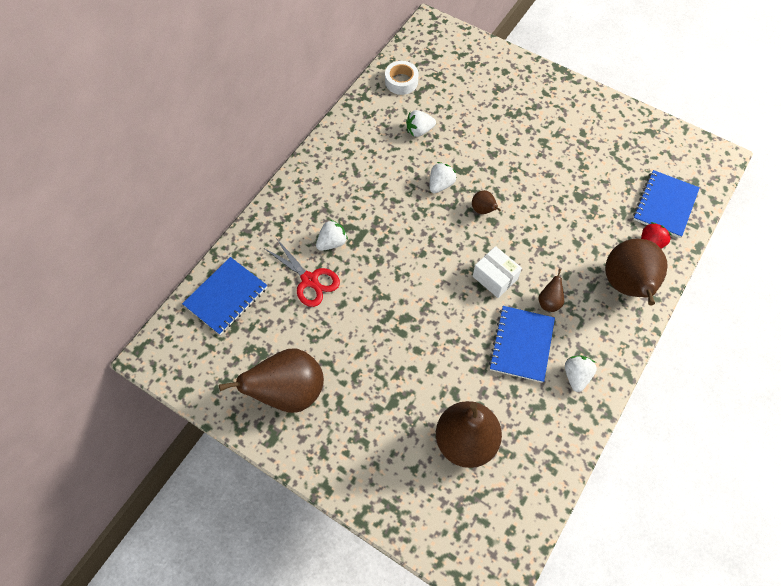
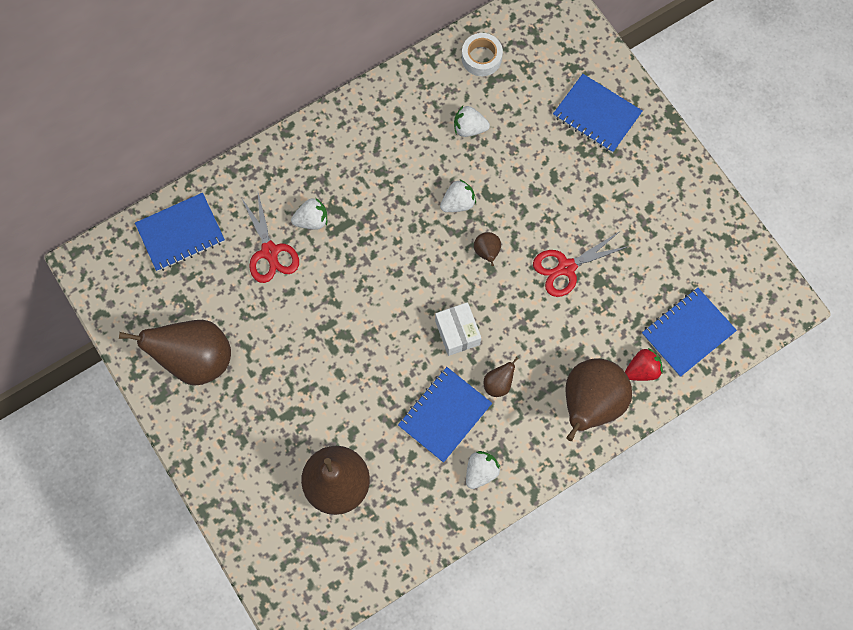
camera: 25 degrees right, 10 degrees up
(507, 87) = (596, 115): none -> blue notebook
(549, 196) = (566, 267): none -> red scissors

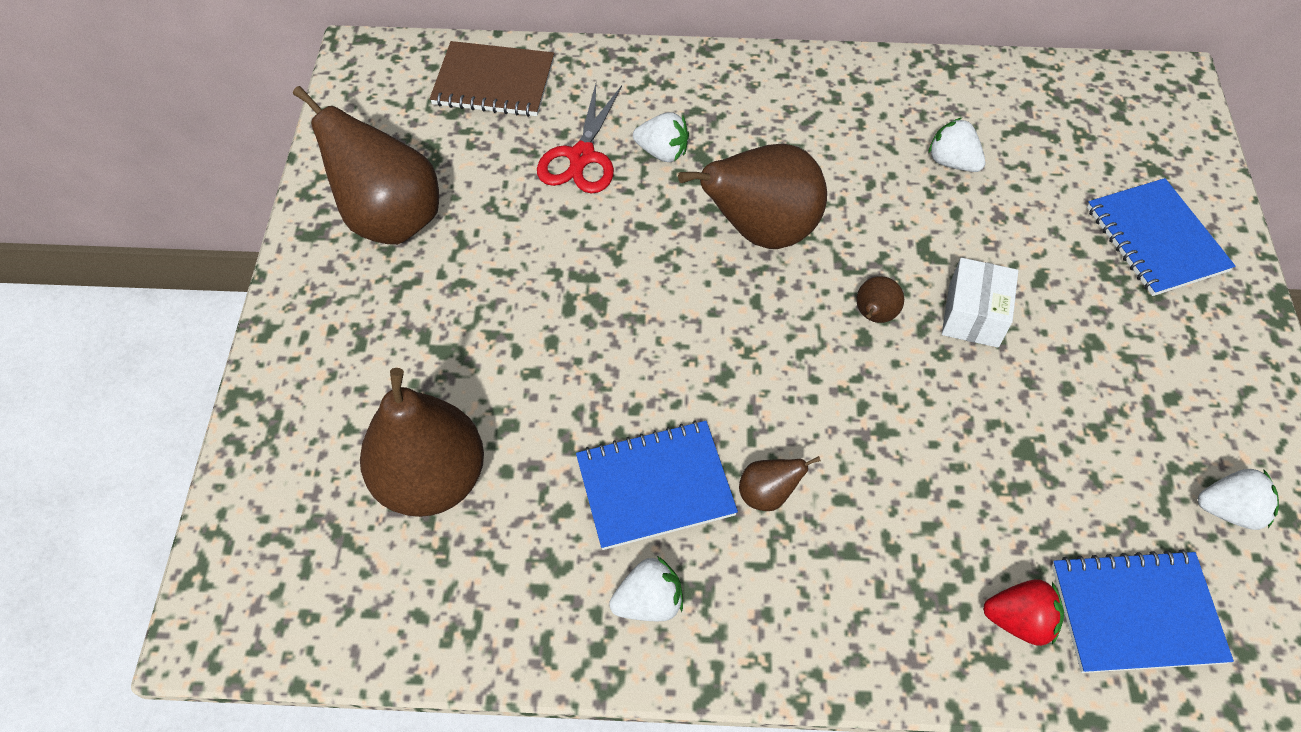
camera: 35 degrees right, 15 degrees down
(181, 233) = (493, 82): blue notebook -> brown notebook
(457, 332) = (756, 390): white box -> white box (973, 315)
(458, 203) = (874, 236): white strawberry -> white strawberry (1229, 510)
(481, 58) = (1024, 97): white tape -> none
(566, 267) = (984, 402): red scissors -> none
(590, 403) = (896, 615): brown pear -> brown pear (761, 231)

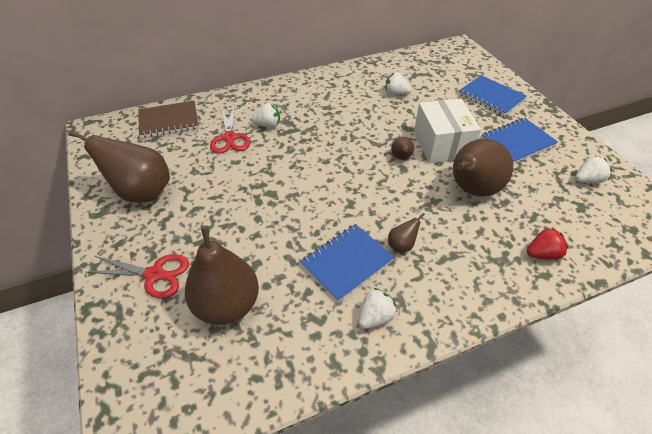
camera: 25 degrees left, 10 degrees down
(348, 380) = (154, 274): none -> red scissors
(761, 231) = (331, 141): brown pear -> brown pear (471, 190)
(973, 315) = (441, 144): white box -> white box, size x1.63
(1136, 613) = (583, 232): blue notebook -> blue notebook (517, 142)

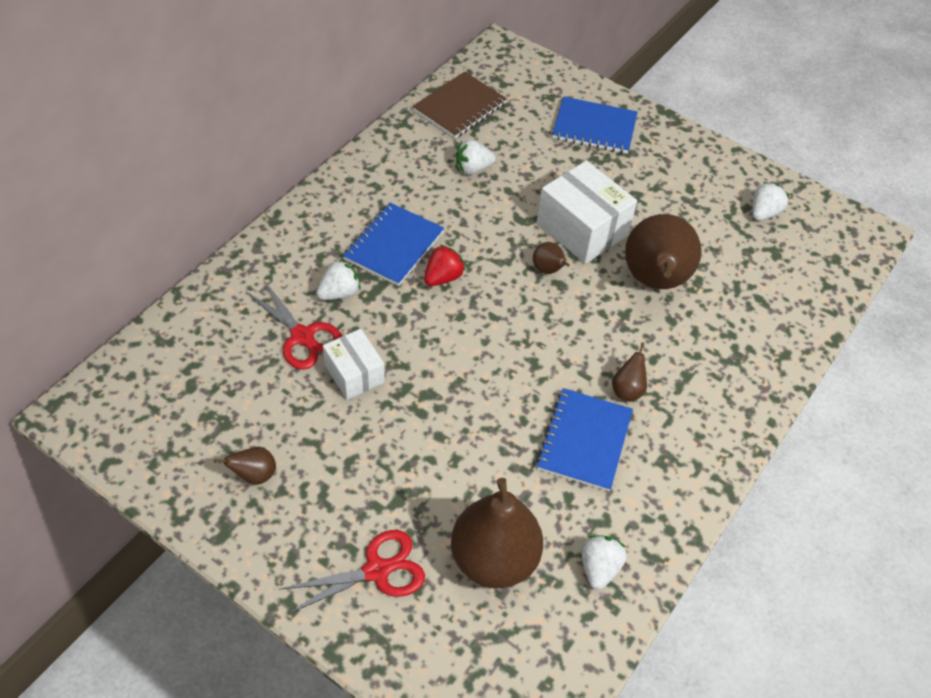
camera: 35 degrees left, 5 degrees up
(142, 192) = (254, 475): brown pear -> brown pear, size x0.43
(169, 121) = (185, 348): brown notebook -> brown notebook (460, 107)
(240, 166) = (354, 374): none -> white box
(375, 317) = (657, 487): white strawberry -> white strawberry (599, 568)
(517, 142) = (664, 188): blue notebook -> blue notebook (394, 246)
(542, 254) = (769, 331): red strawberry -> red strawberry (443, 277)

